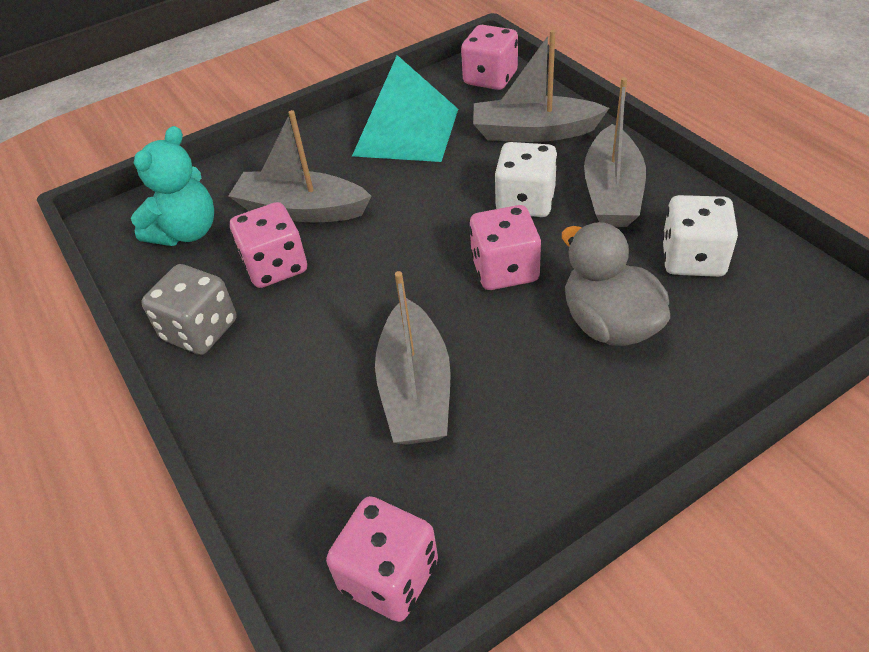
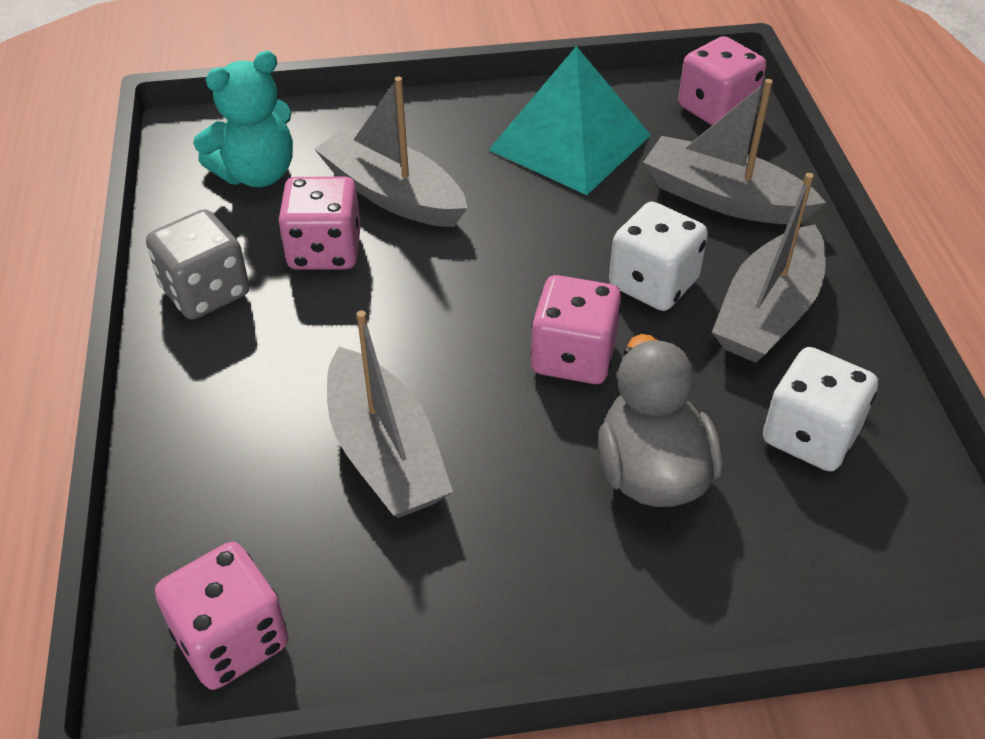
camera: 20 degrees right, 0 degrees up
(415, 389) = (385, 452): grey boat -> grey boat turned 45 degrees counterclockwise

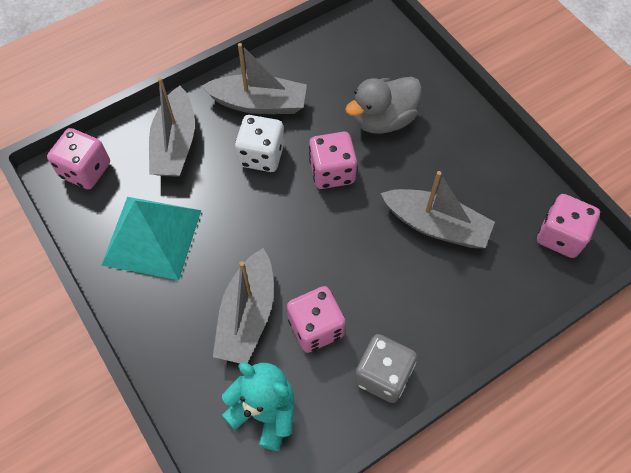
camera: 115 degrees left, 15 degrees up
(385, 452) = (435, 225): grey boat -> grey boat turned 75 degrees clockwise
(810, 435) = (330, 71): white dice -> none

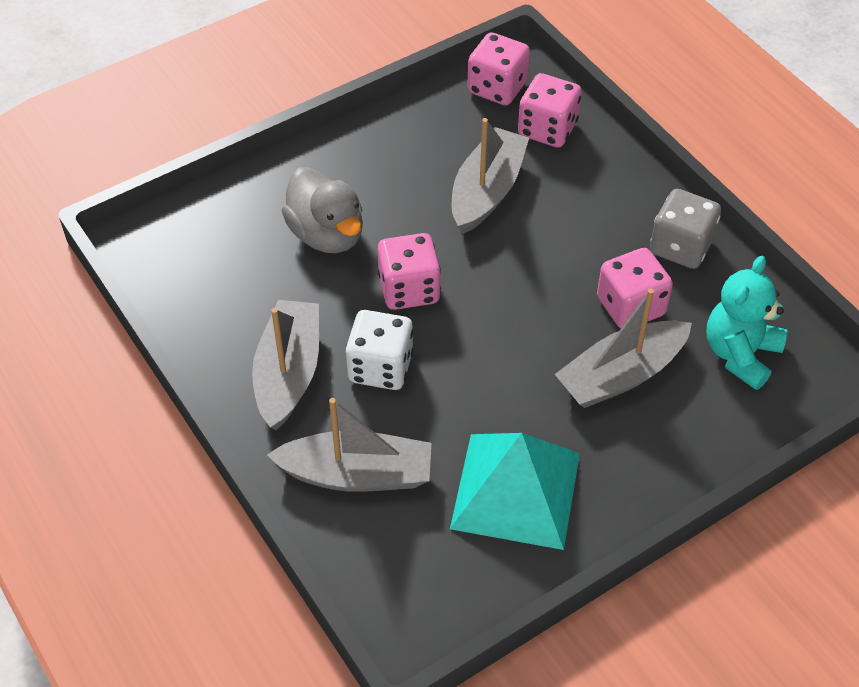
camera: 90 degrees left, 10 degrees down
(85, 170) = (403, 591): pink dice -> pink dice (547, 129)
(247, 315) = (621, 375): grey boat -> grey boat turned 135 degrees clockwise

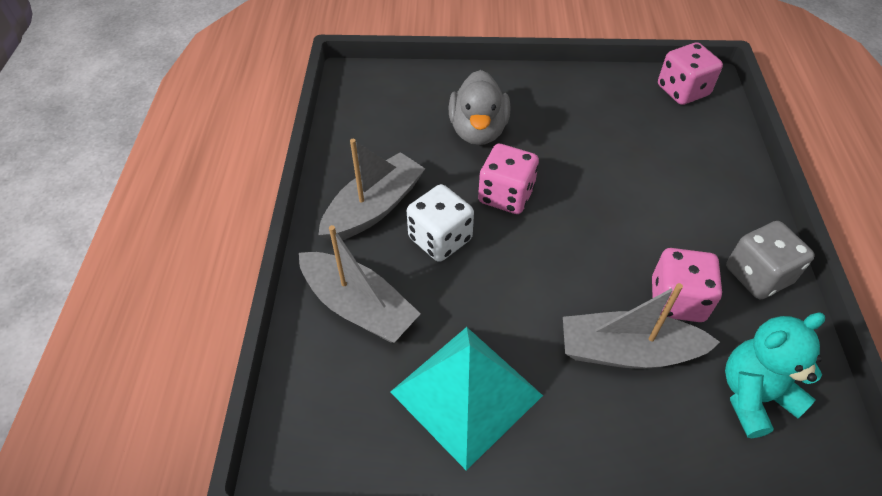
camera: 35 degrees right, 0 degrees up
(487, 191) = (620, 156): grey boat -> none
(547, 129) = (702, 135): pink dice -> none

